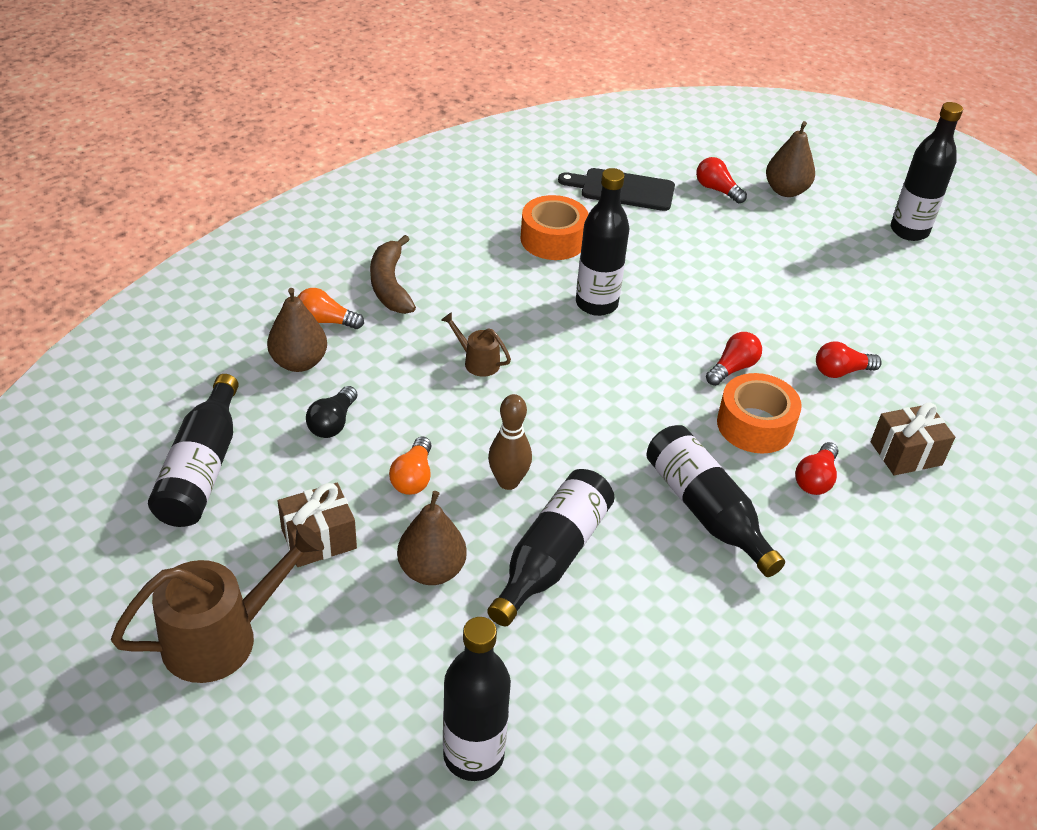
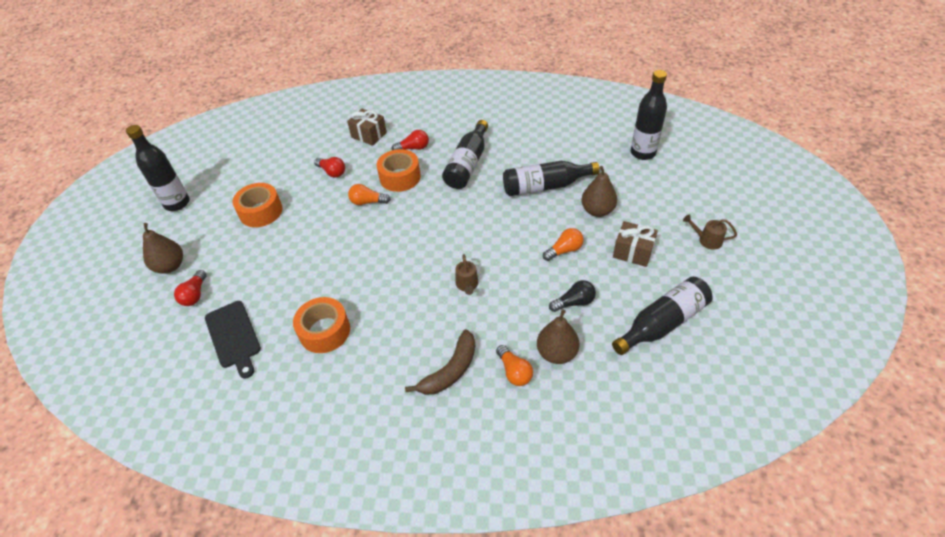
camera: 125 degrees left, 5 degrees up
(223, 637) = (706, 240): brown watering can -> brown watering can, size x0.49
(508, 482) = (526, 222): brown bowling pin -> none
(596, 304) = (368, 274): black bottle -> none
(733, 368) = (368, 202): red light bulb -> orange light bulb
(817, 280) = (261, 211): none -> orange tape

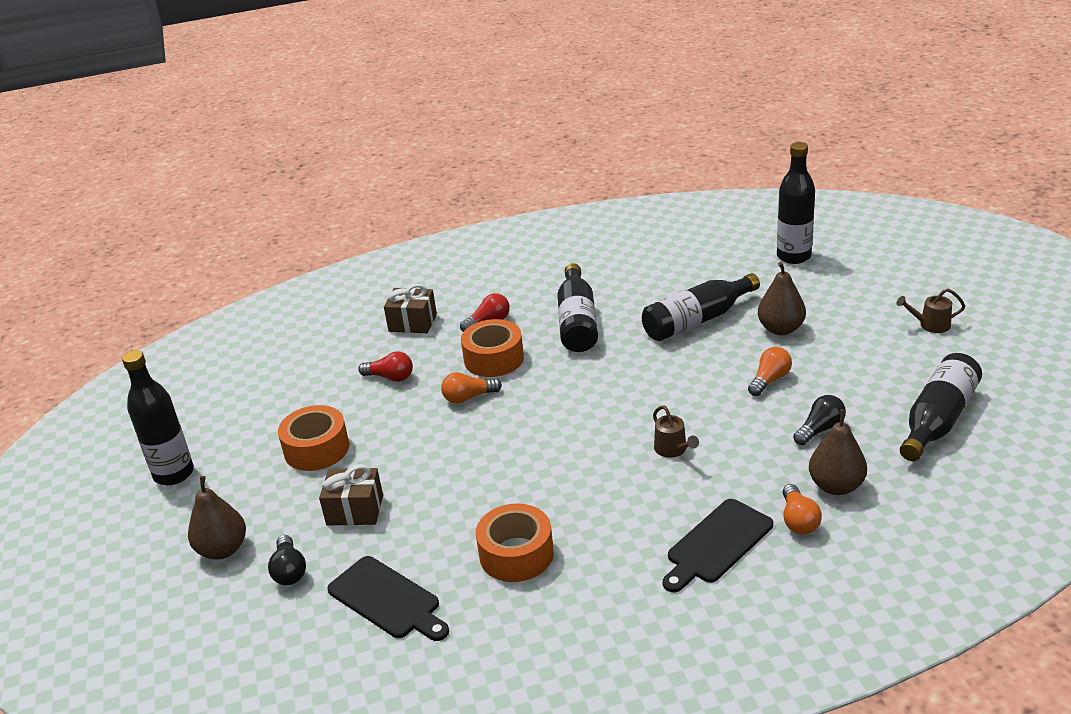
camera: 20 degrees left, 15 degrees down
(195, 295) = (289, 571): red light bulb -> black light bulb
(450, 370) = (717, 544): brown banana -> black cutting board
(514, 372) = (798, 520): orange light bulb -> orange light bulb turned 45 degrees clockwise
(633, 252) = (853, 359): brown gift -> brown gift (355, 510)

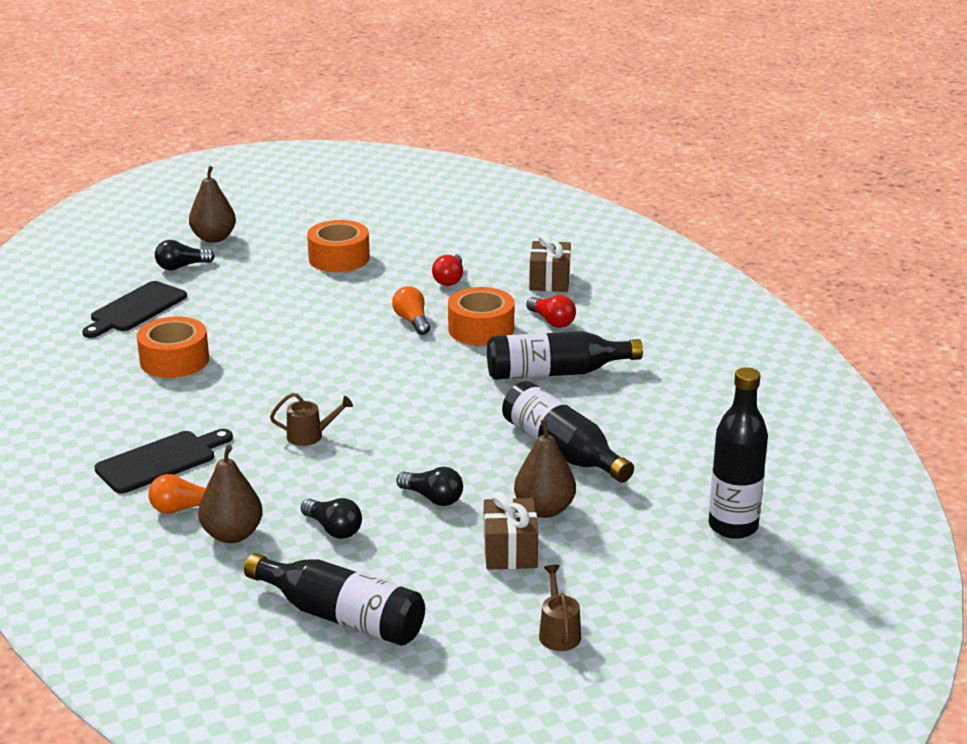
camera: 80 degrees right, 5 degrees down
(174, 474) = (314, 205): black bottle -> none
(355, 510) = (250, 284): brown gift -> brown gift (510, 551)
(673, 450) = (310, 436): brown watering can -> brown watering can turned 150 degrees counterclockwise
(717, 544) = (160, 461): black cutting board -> black cutting board turned 105 degrees clockwise
(769, 380) = (433, 498): orange light bulb -> black light bulb

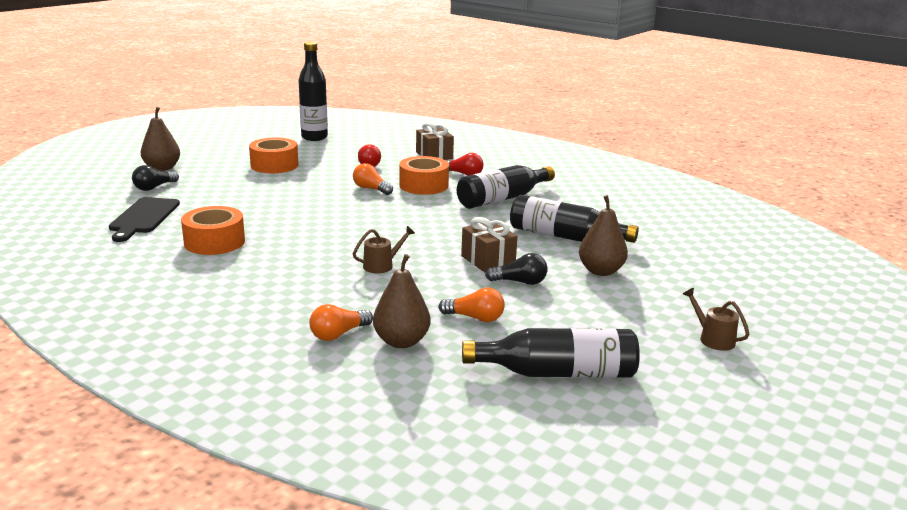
camera: 30 degrees left, 5 degrees down
(160, 461) = (280, 307): black cutting board -> none
(333, 529) = (475, 318): black light bulb -> orange light bulb
(510, 551) = (613, 300): brown gift -> brown gift (488, 260)
(733, 526) = (721, 253): black bottle -> black bottle (314, 137)

